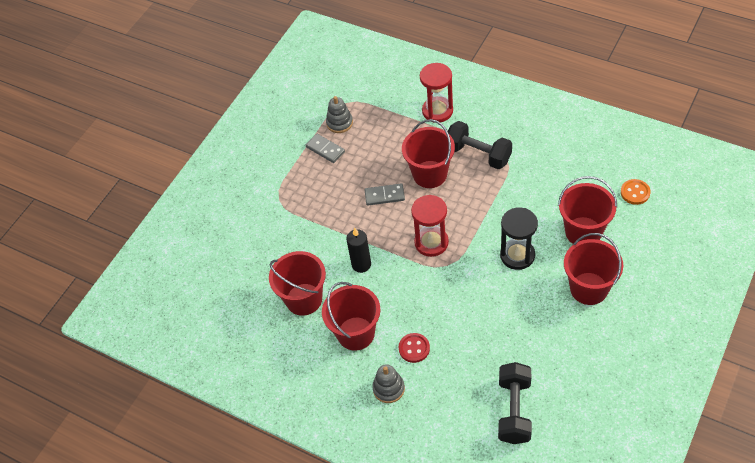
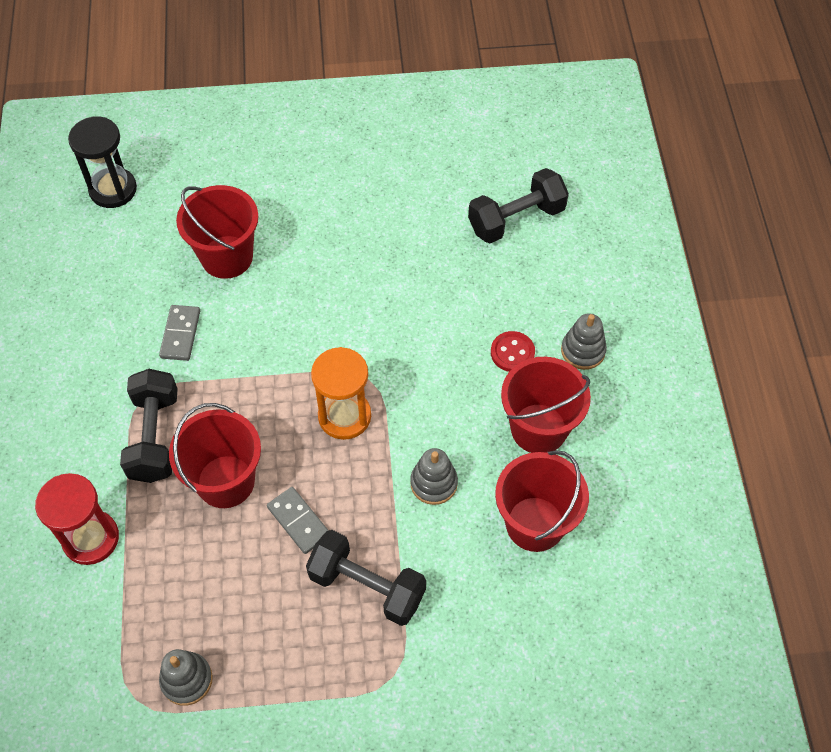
camera: 130 degrees left, 5 degrees up
(325, 149) = (255, 667): grey domino -> grey domino (180, 334)
(329, 209) = (367, 586): none -> black dumbbell
(361, 264) = (434, 483): black candle -> grey stacking toy
(431, 242) = (344, 416): red hourglass -> orange hourglass
(517, 255) = (305, 309): black hourglass -> black hourglass (113, 189)
(589, 288) = (309, 218): red bucket -> none
(635, 192) = (132, 229): orange button -> none

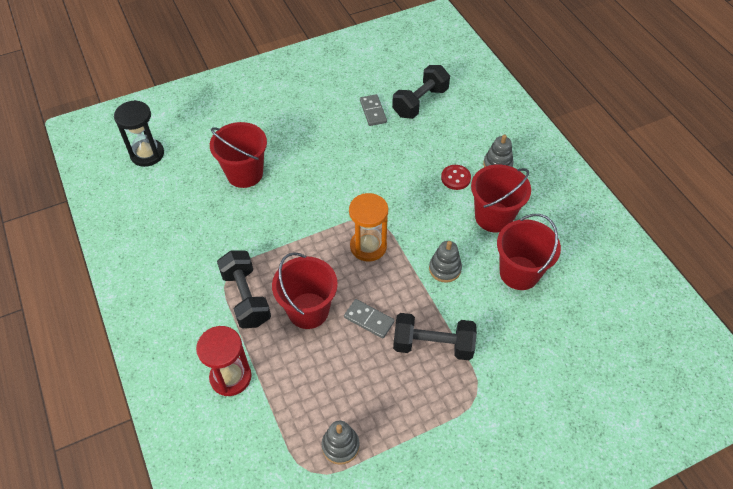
camera: 20 degrees left, 5 degrees down
(180, 334) = (234, 229): grey domino -> grey domino (373, 111)

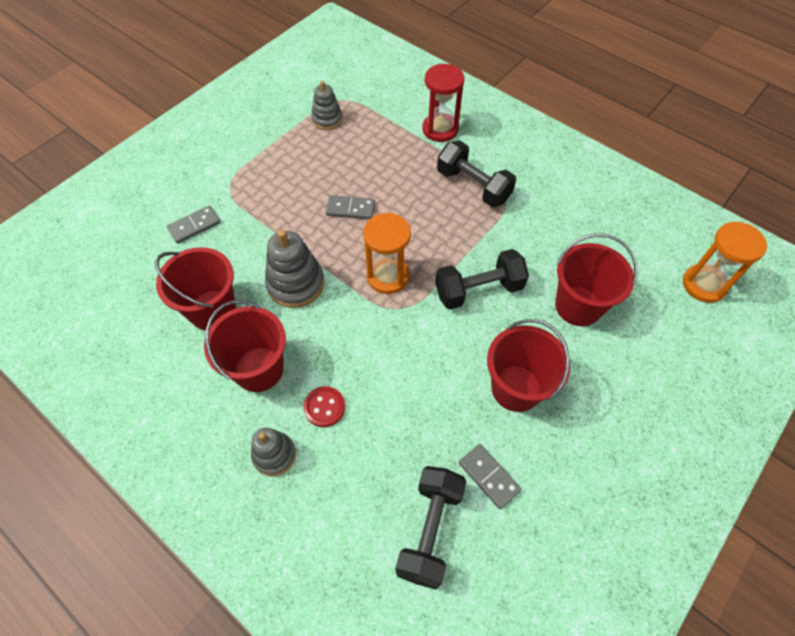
camera: 155 degrees right, 5 degrees up
(147, 154) = (704, 285): black hourglass -> orange hourglass
(308, 310) = (410, 196): red bucket -> red bucket (516, 388)
(433, 345) = (281, 210): black dumbbell -> black dumbbell (478, 290)
(445, 269) = (296, 284): grey stacking toy -> grey stacking toy, size x1.56
(520, 361) = (194, 226): none -> grey domino

